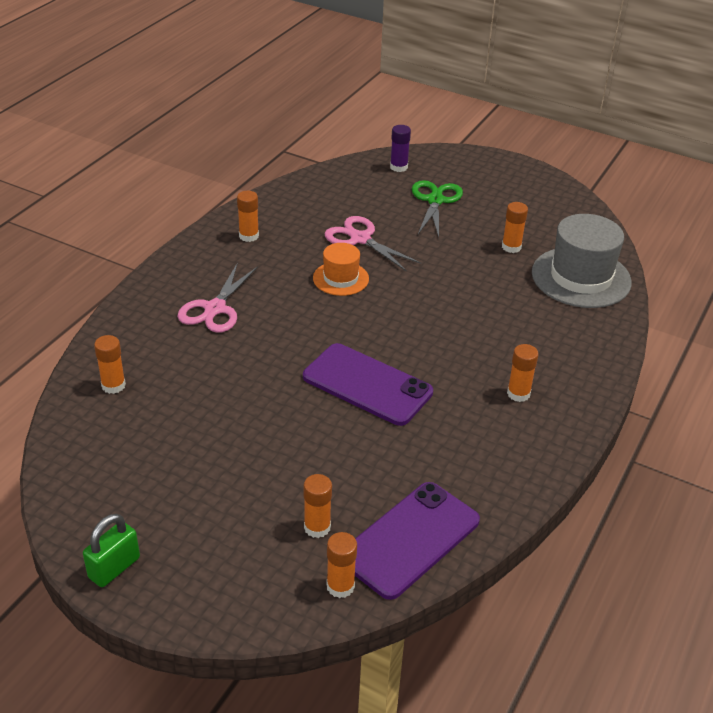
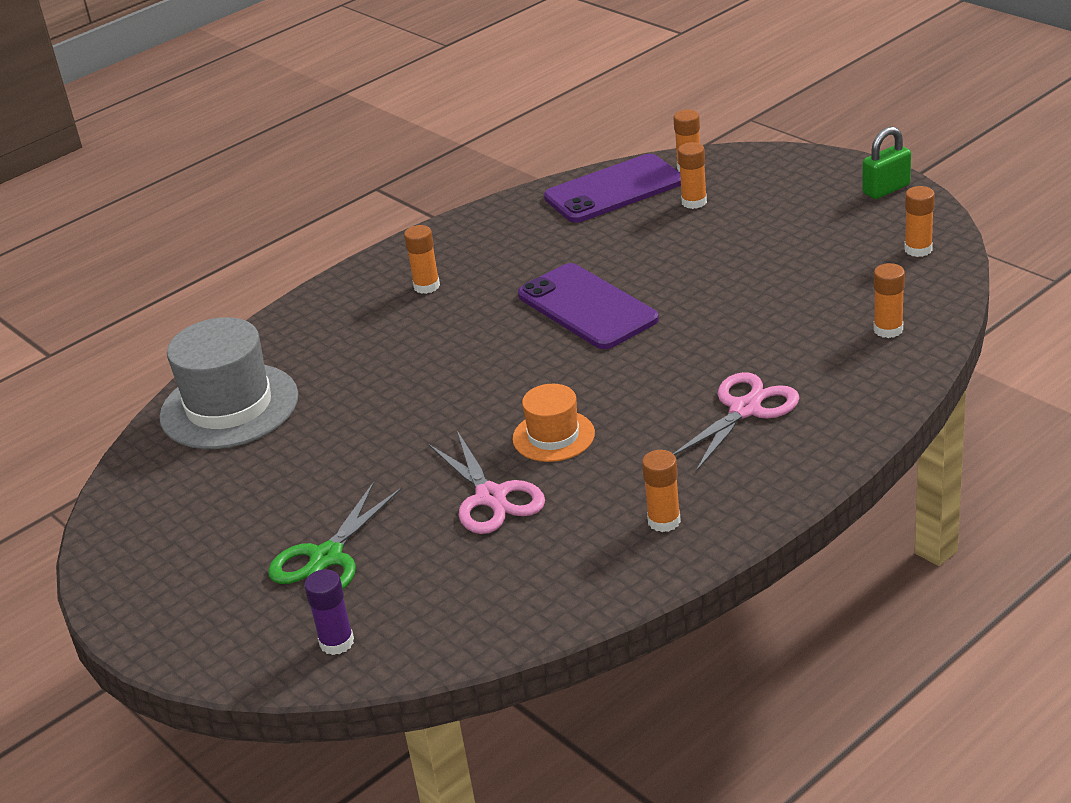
camera: 155 degrees left, 5 degrees down
(511, 247) = (279, 460): orange glue stick -> orange glue stick (918, 249)

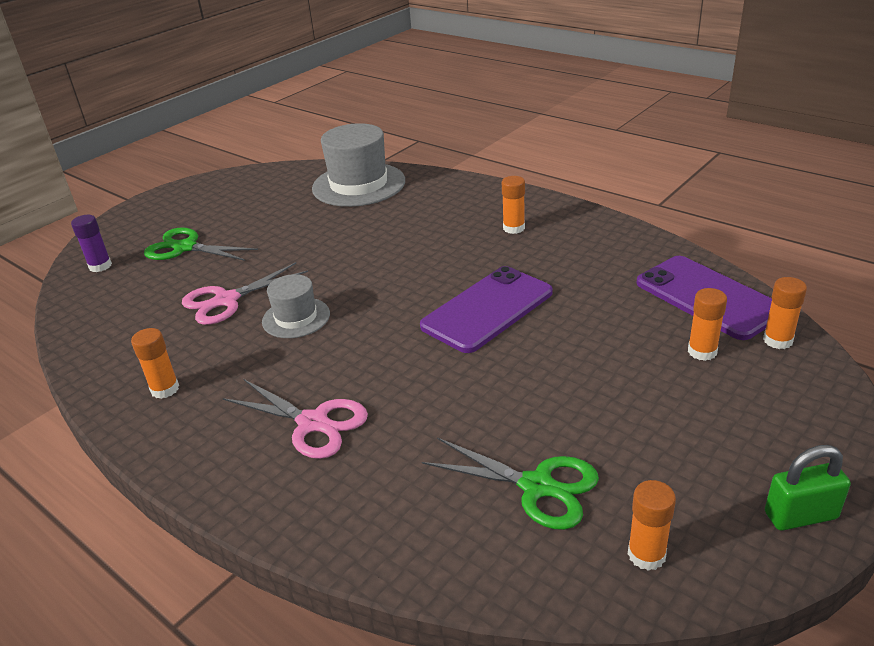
camera: 80 degrees right, 0 degrees up
(553, 436) = (296, 318): orange hat -> grey hat
(846, 290) = (537, 486): none -> green scissors
(886, 189) = (800, 515): green padlock -> green padlock turned 60 degrees counterclockwise
(888, 329) = (452, 528): orange glue stick -> none

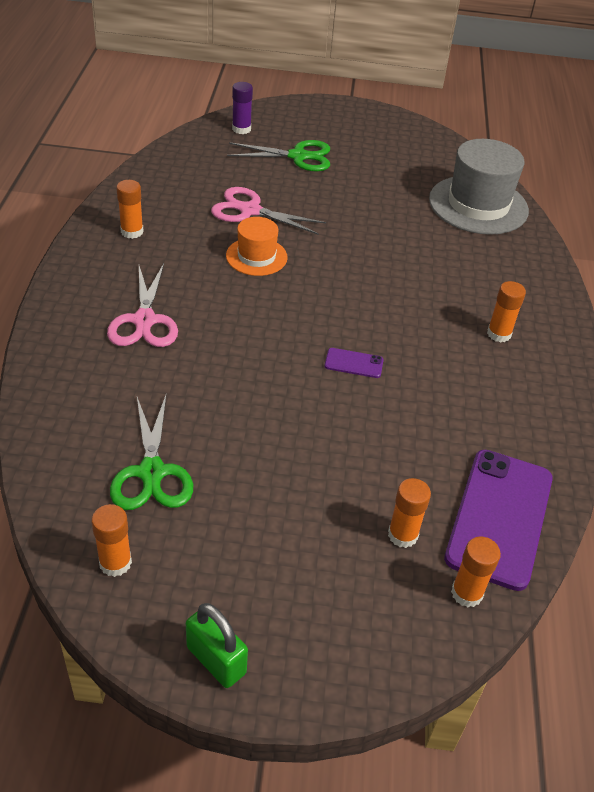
camera: 50 degrees right, 10 degrees up
(185, 247) = (298, 156): green scissors -> green scissors turned 105 degrees clockwise
(296, 318) = (256, 256): grey hat -> orange hat
(487, 309) = (354, 363): purple phone -> purple phone, size x0.42

